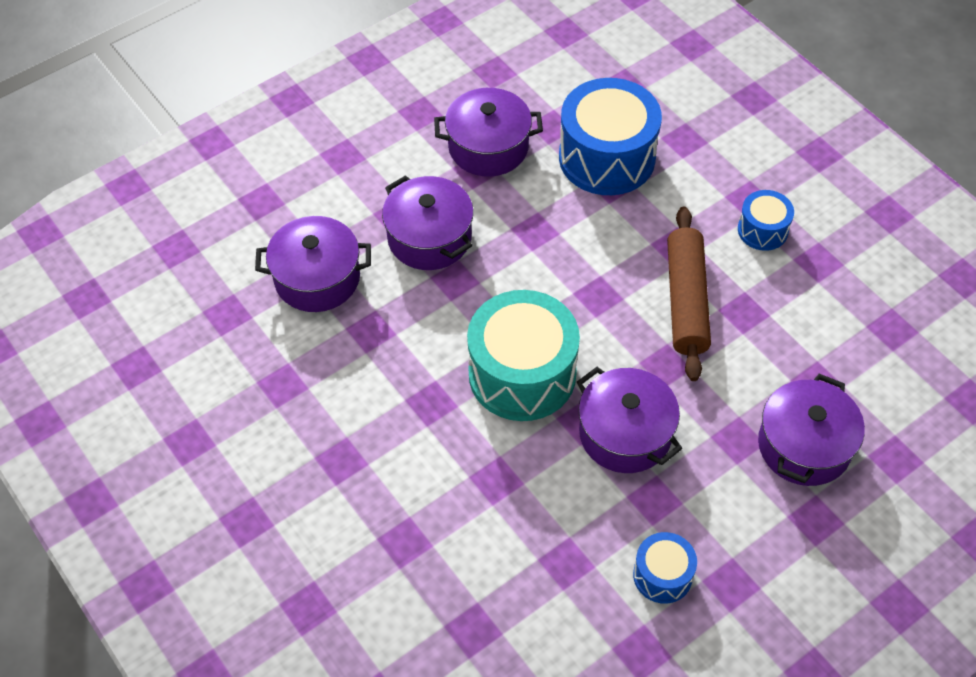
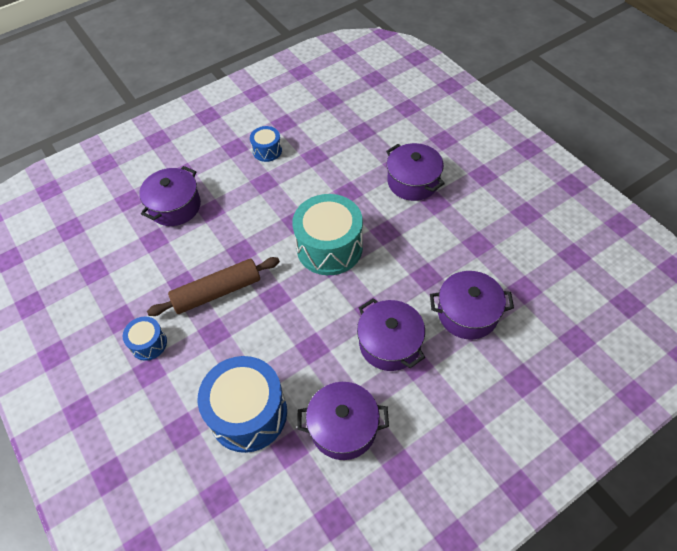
camera: 175 degrees left, 0 degrees up
(625, 433) = (273, 214): purple pot -> purple pot (413, 182)
(686, 301) = (217, 292): brown rolling pin -> brown rolling pin turned 60 degrees clockwise

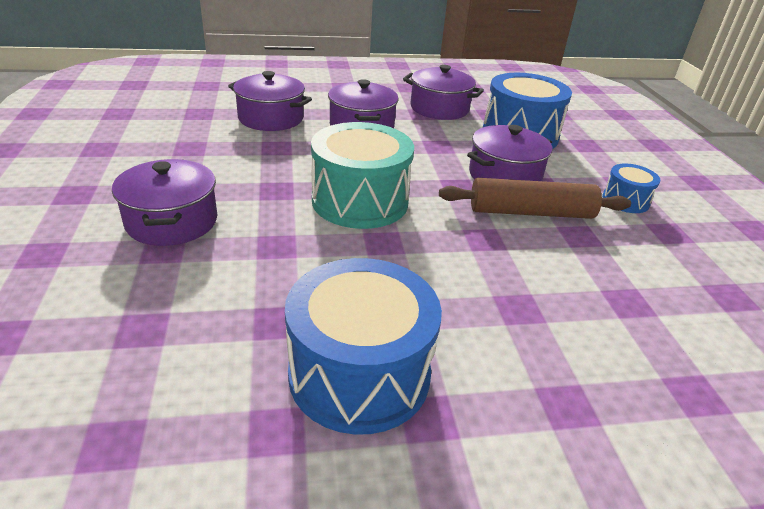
camera: 160 degrees left, 20 degrees down
(175, 206) = (588, 340): purple pot -> purple pot (504, 175)
(267, 150) = (359, 374): blue drum -> blue drum, size x1.99

